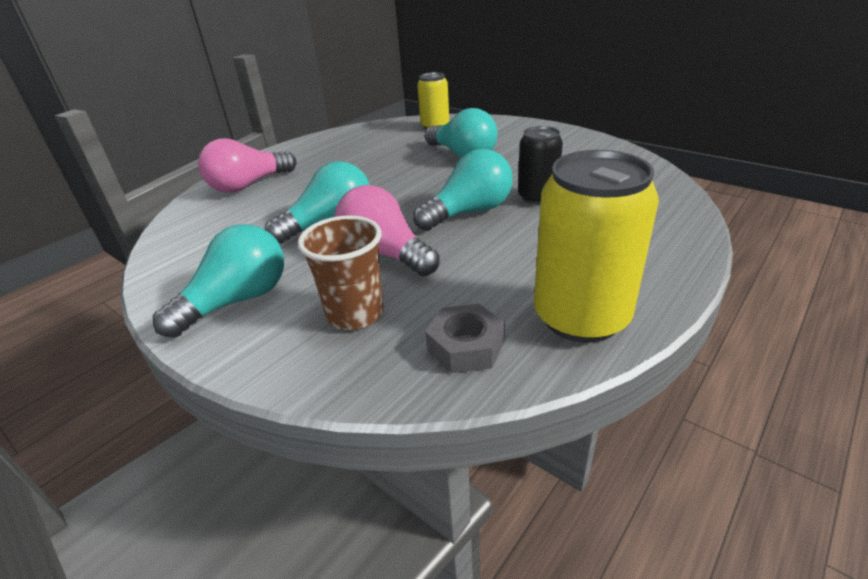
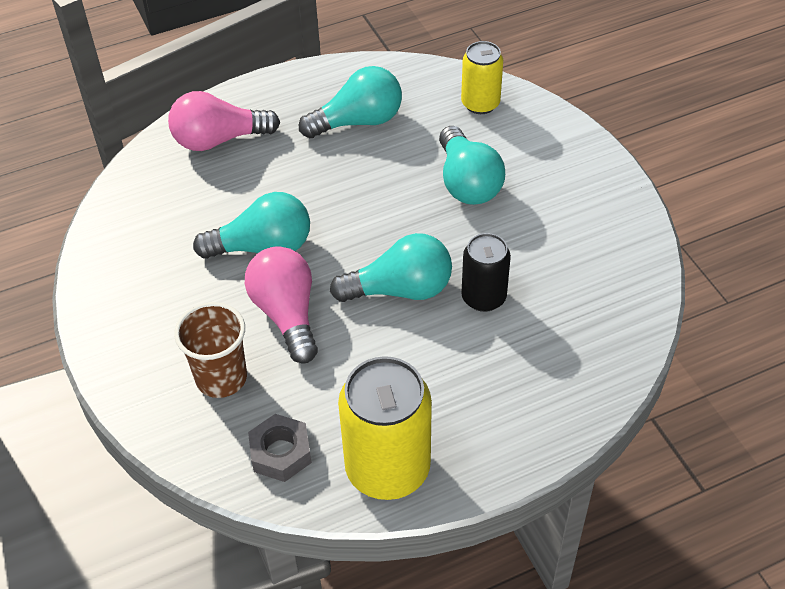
camera: 25 degrees right, 15 degrees up
(238, 301) = (141, 318): turquoise light bulb -> turquoise light bulb (358, 121)

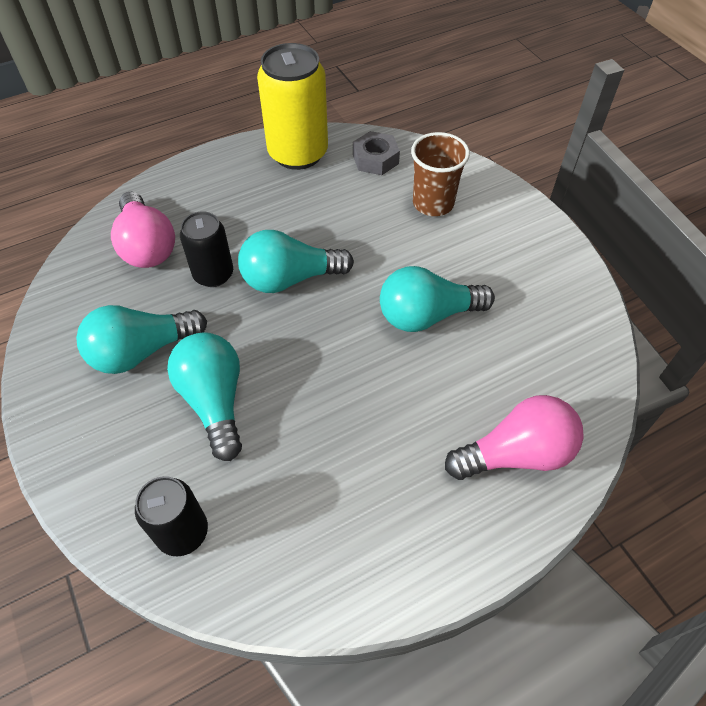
camera: 175 degrees right, 5 degrees up
(286, 314) = (390, 253): pink light bulb -> pink light bulb (147, 246)
(358, 121) = (346, 492): turquoise light bulb -> turquoise light bulb (141, 351)
(480, 103) = (182, 532): yellow can -> black can

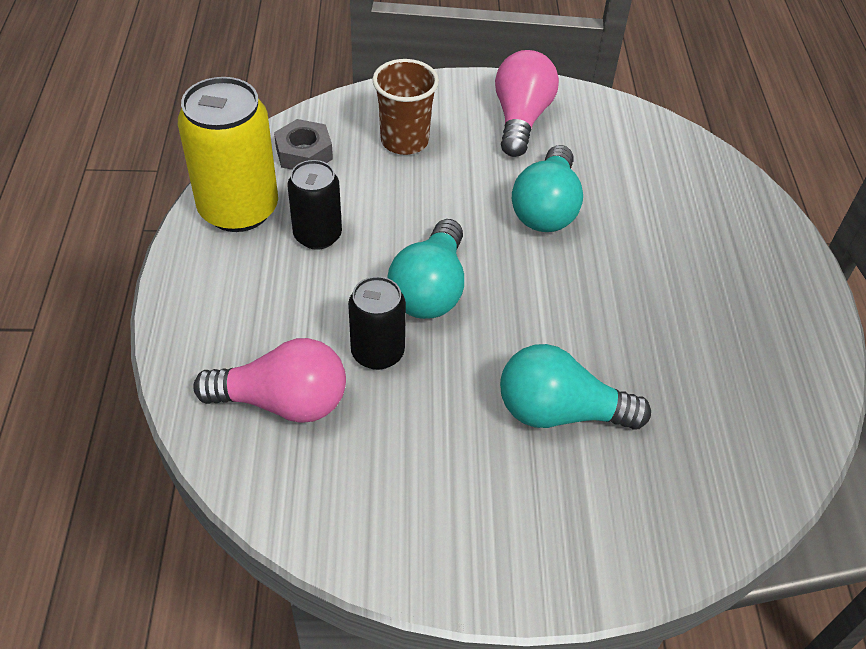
camera: 65 degrees left, 5 degrees down
(141, 351) = (452, 458): turquoise light bulb -> none
(182, 532) = (706, 491): black can -> black can (317, 235)
(516, 454) = (725, 220): pink light bulb -> pink light bulb (520, 119)

